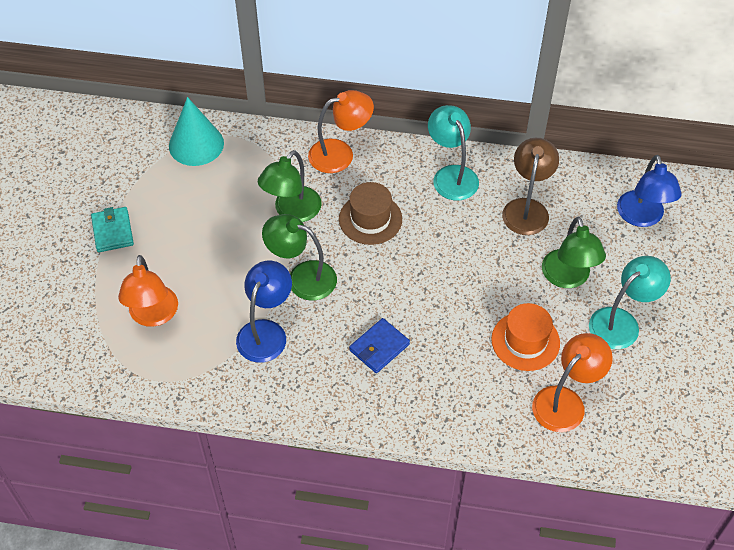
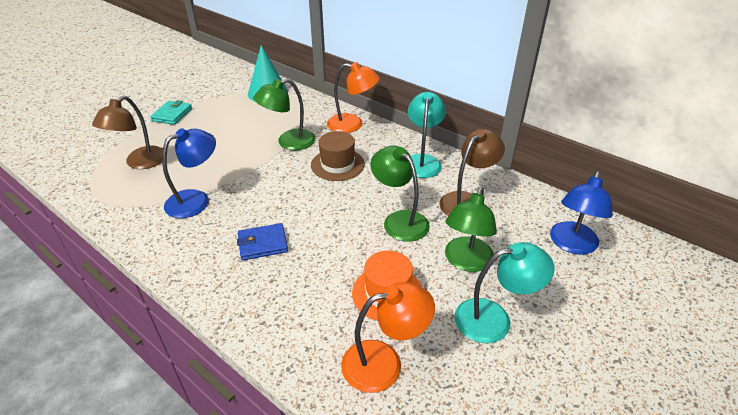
camera: 30 degrees right, 15 degrees down
(153, 316) = (140, 163): orange lamp -> brown lamp
(302, 277) = (255, 179): green lamp -> green lamp (399, 220)

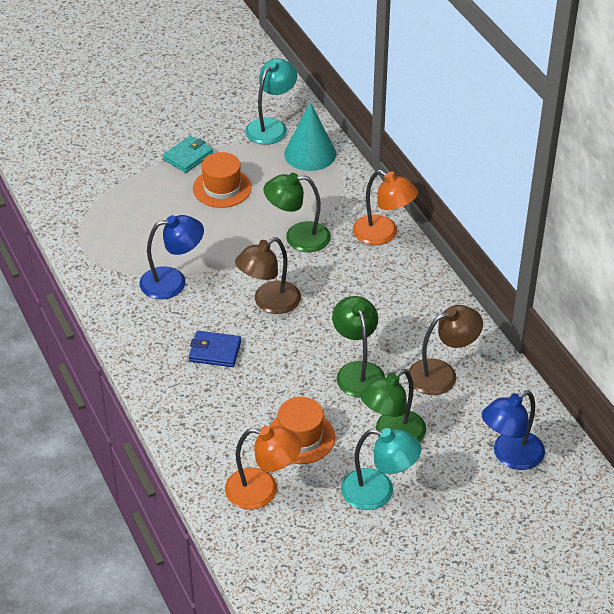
camera: 25 degrees right, 5 degrees up
(140, 163) = (134, 216): brown lamp -> brown lamp (269, 302)
(209, 127) = (222, 188): none -> orange hat
(337, 164) = (334, 284): brown hat -> none
(422, 161) = (429, 310): turquoise lamp -> turquoise lamp (271, 126)

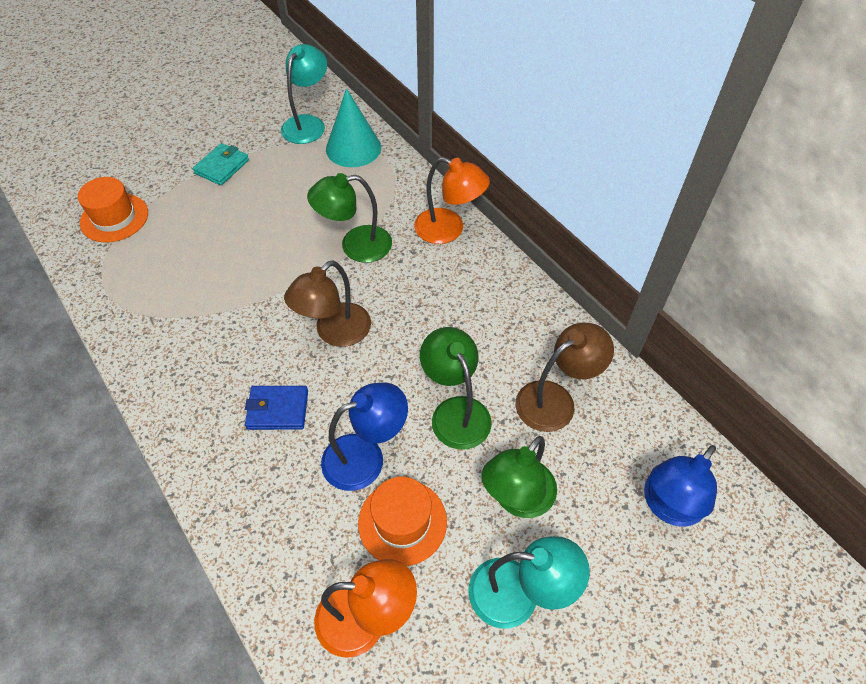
camera: 10 degrees left, 10 degrees up
(173, 281) = (217, 321): blue lamp -> blue lamp (365, 457)
(222, 188) = (263, 198): orange hat -> orange hat (114, 218)

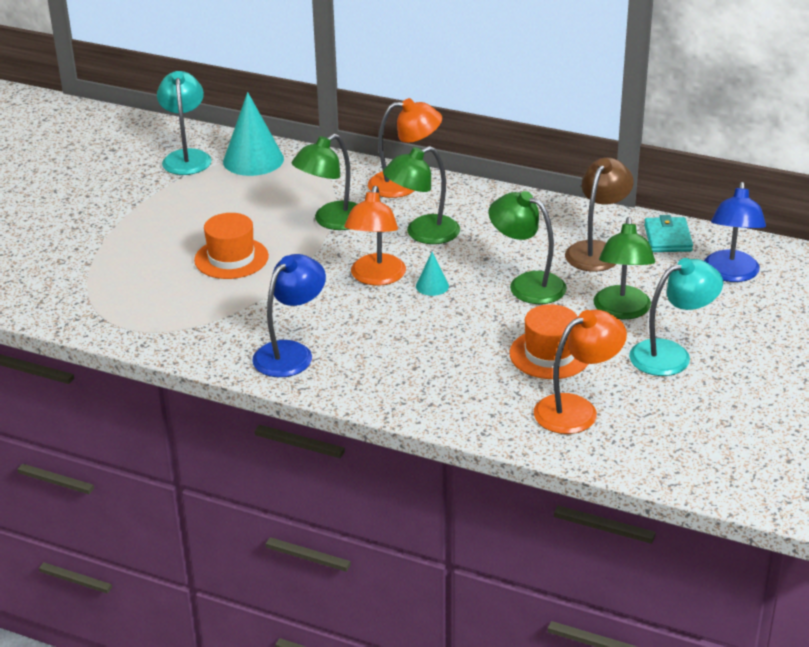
camera: 30 degrees left, 20 degrees down
(114, 218) = (68, 281): orange hat -> orange hat (231, 258)
(222, 167) = (135, 212): turquoise wallet -> turquoise wallet (667, 238)
(277, 409) = (379, 336): blue wallet -> none
(335, 332) = (376, 277): brown lamp -> orange lamp
(365, 457) = (483, 334): blue lamp -> blue lamp (291, 353)
(372, 368) = (432, 286): none -> turquoise cone
(416, 297) = (422, 234): none -> green lamp

